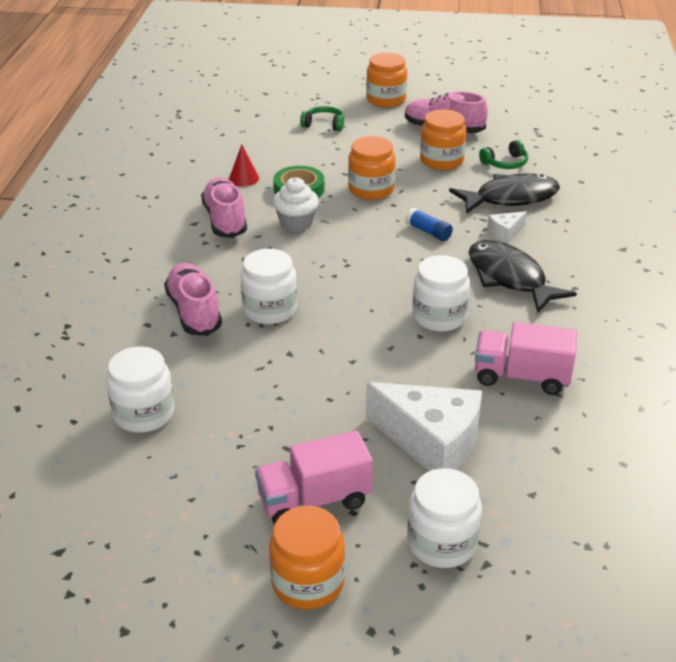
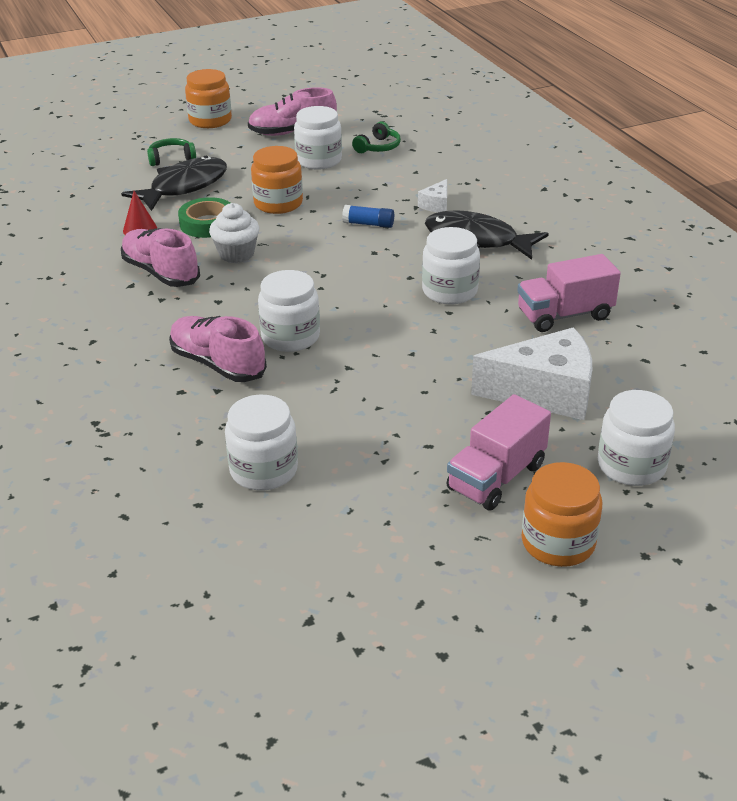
camera: 30 degrees left, 0 degrees up
(441, 161) = (319, 160): orange jar -> white jar
(510, 198) = (412, 175): black fish -> black fish (184, 187)

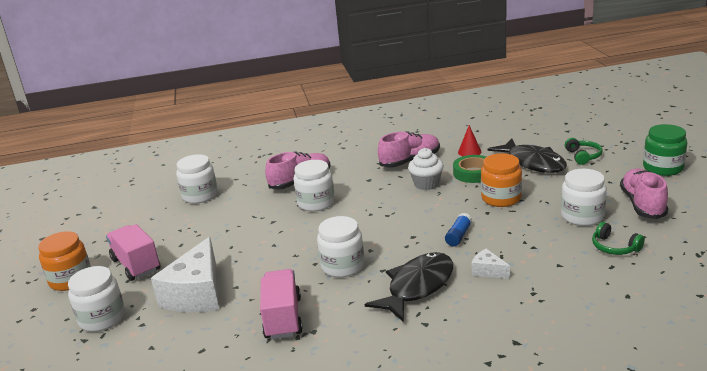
camera: 105 degrees right, 10 degrees down
(210, 120) = (663, 168): orange jar -> green jar

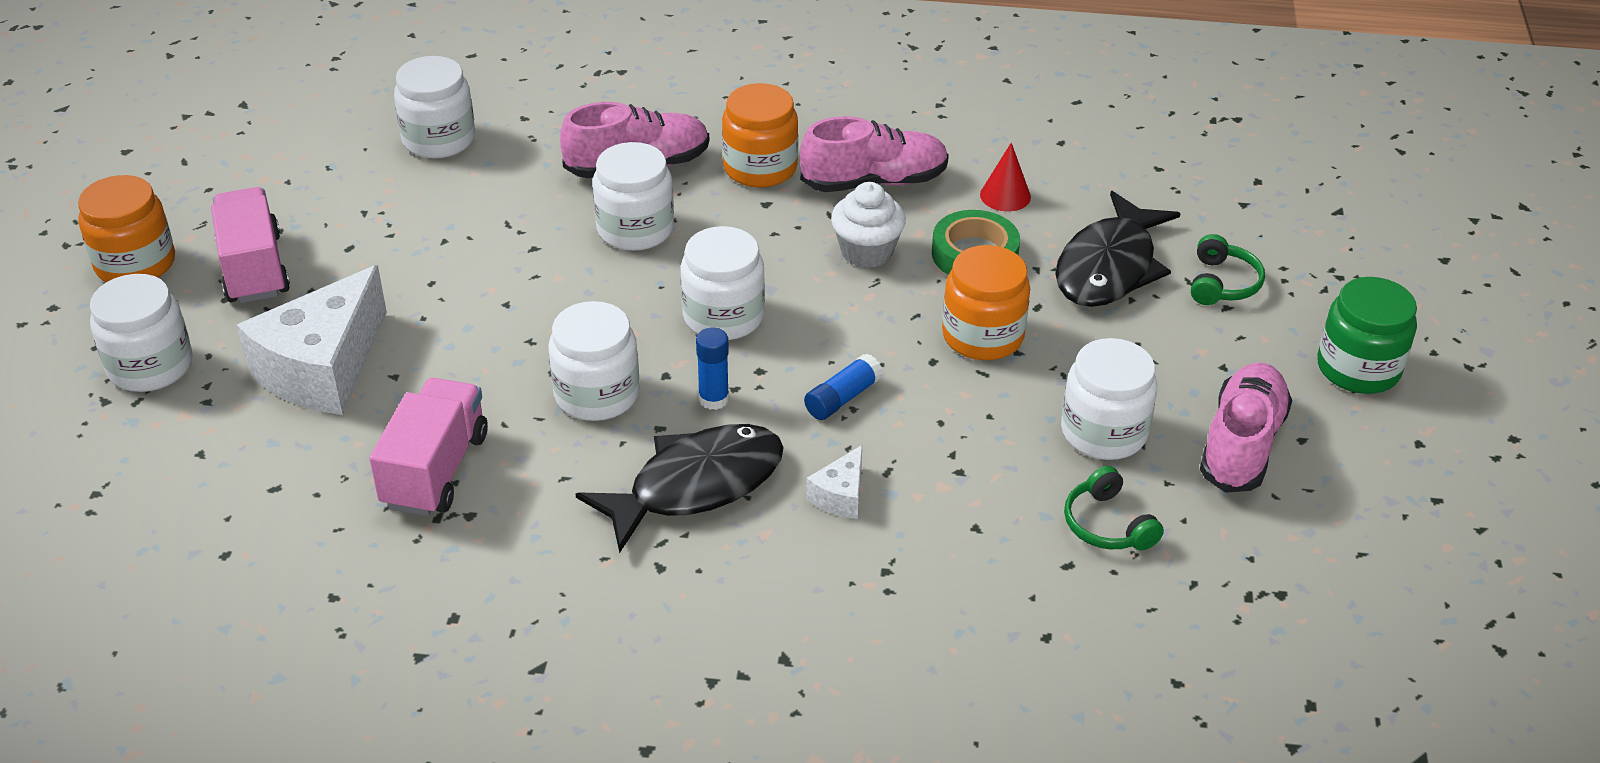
camera: 15 degrees right, 15 degrees up
(356, 169) = (760, 168): none -> orange jar
(380, 222) = (723, 316): none -> white jar
(400, 252) = (713, 399): none -> blue glue stick
(488, 271) = (840, 496): white cheese -> white cheese turned 120 degrees counterclockwise
(533, 163) = (1109, 267): black fish -> black fish turned 45 degrees clockwise

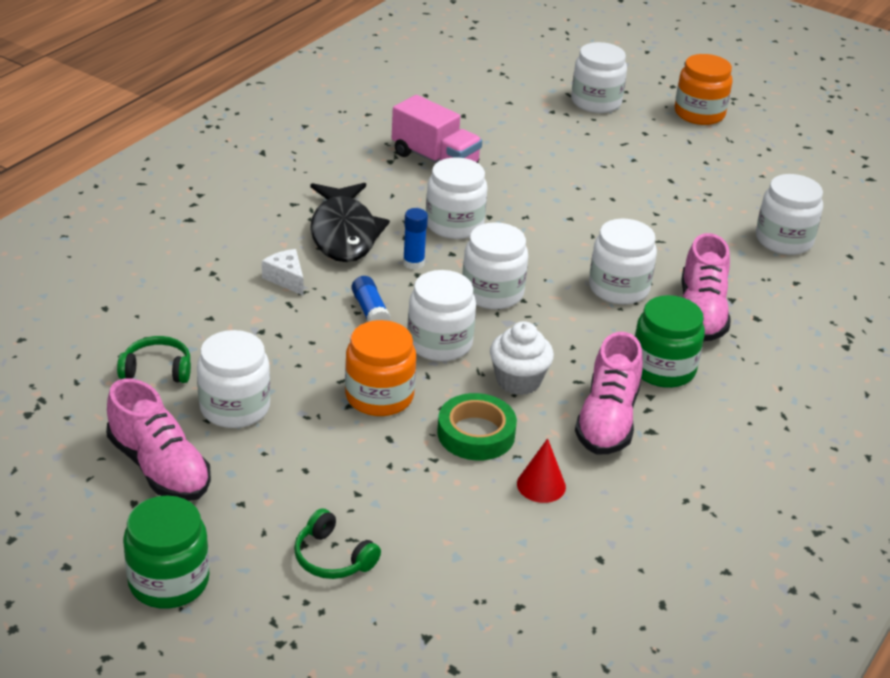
camera: 115 degrees right, 5 degrees down
(254, 268) = (669, 146): pink truck -> none
(323, 368) = (553, 147): white cheese -> none
(760, 168) = (663, 369): orange jar -> green jar
(853, 325) = (439, 343): none -> white jar
(1109, 267) = (405, 500): black fish -> none

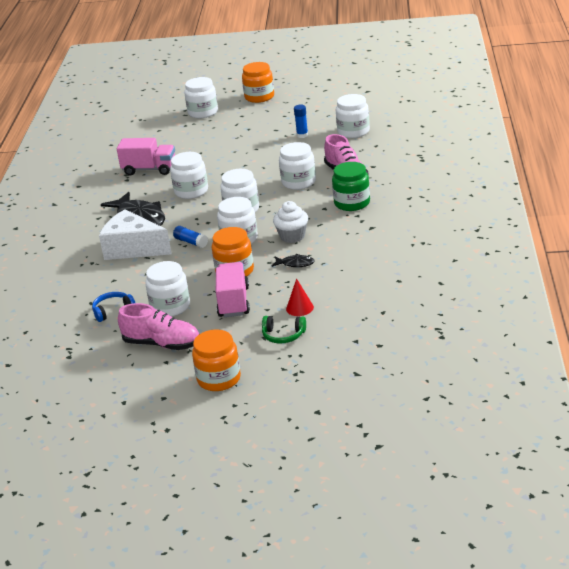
camera: 25 degrees left, 5 degrees down
(157, 370) = (113, 311): green headphones -> blue headphones
(169, 581) = (219, 379): green jar -> orange jar
(286, 279) = (133, 248): white cheese -> white cheese, size x2.24
(324, 452) = (233, 302): none -> pink truck
(413, 263) = (189, 215): blue glue stick -> blue glue stick (302, 135)
(476, 433) = (295, 264): green tape -> black fish
(541, 485) = (345, 268): red cone -> red cone (299, 308)
(607, 420) = (348, 232): pink shoe -> none

